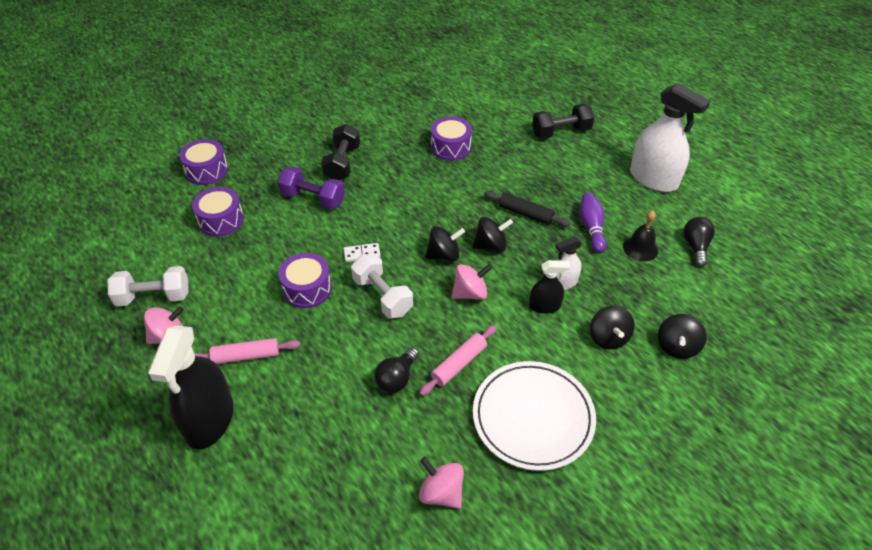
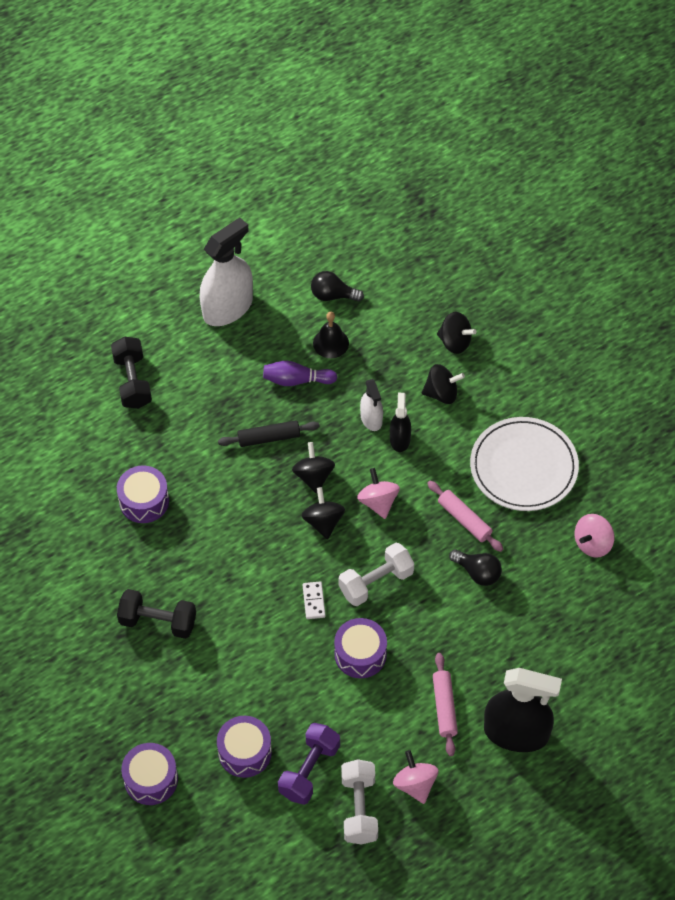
camera: 85 degrees left, 10 degrees up
(313, 199) = (219, 653): purple dumbbell -> purple dumbbell (309, 770)
(525, 214) = (269, 438): black rolling pin -> black rolling pin turned 45 degrees clockwise

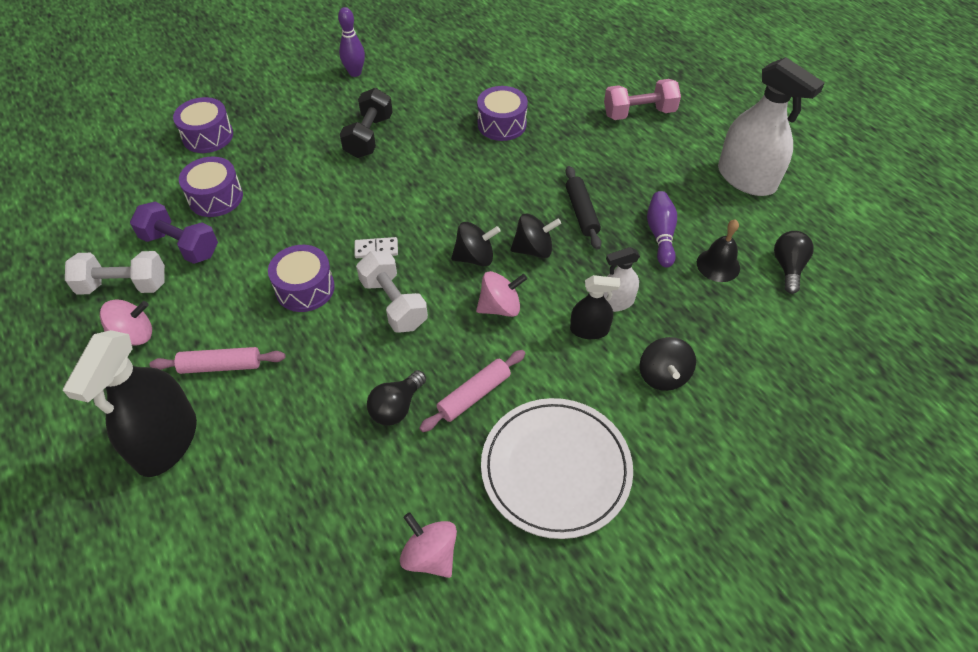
camera: 90 degrees right, 5 degrees down
(49, 646) = (355, 73): none -> purple bowling pin
(132, 381) = (639, 113): black dumbbell -> pink dumbbell
(455, 342) = (747, 393): black spinning top -> none

